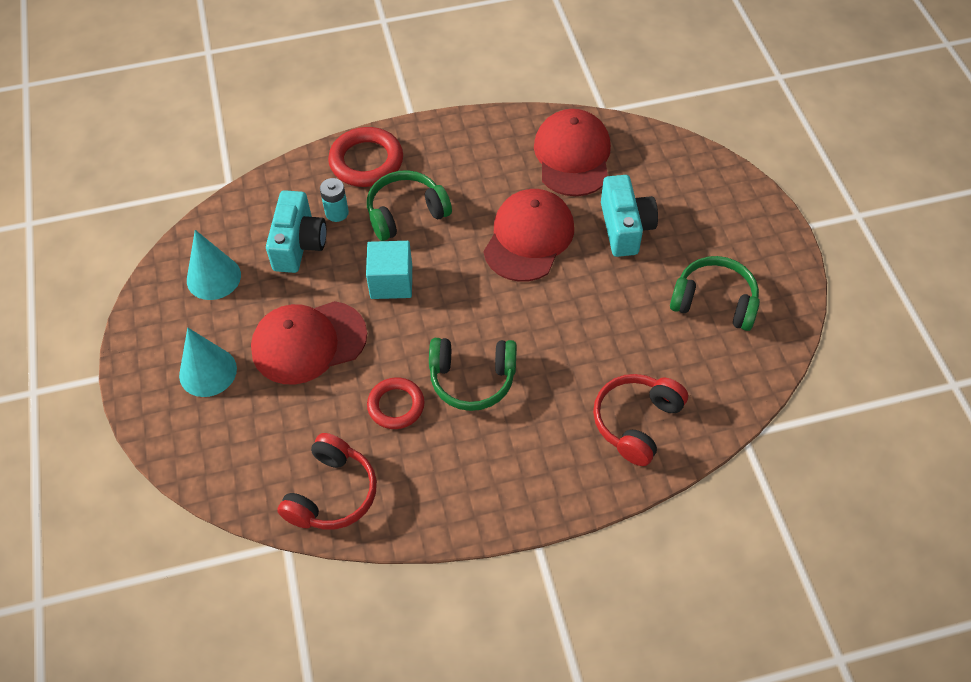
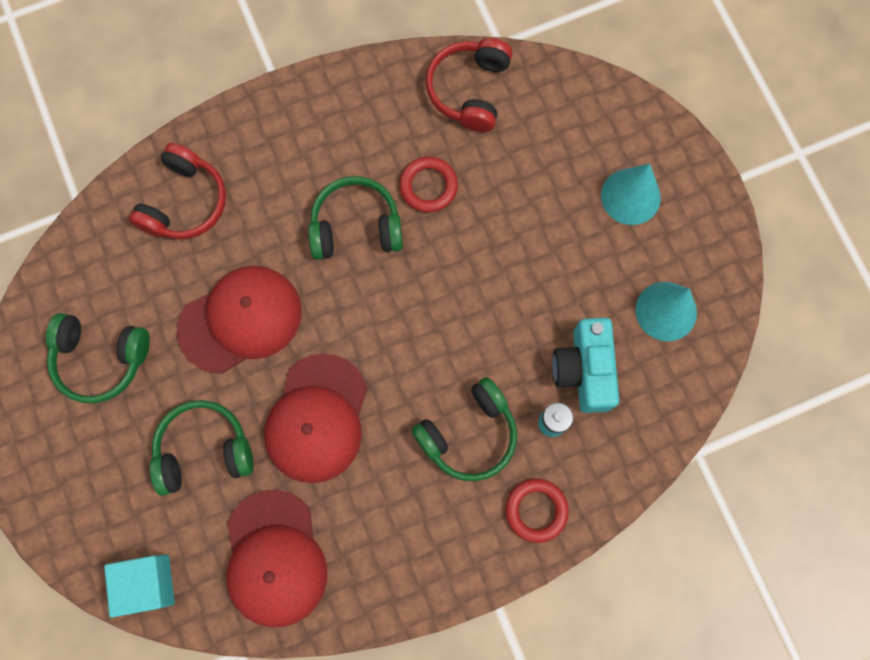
camera: 170 degrees right, 20 degrees up
(308, 342) = (536, 245): red cap -> red cap (240, 320)
(366, 161) = (536, 510): red ring -> red ring, size x0.66
(391, 282) = (465, 334): turquoise cube -> turquoise cube (147, 583)
(625, 228) = (204, 450): turquoise camera -> green headphones

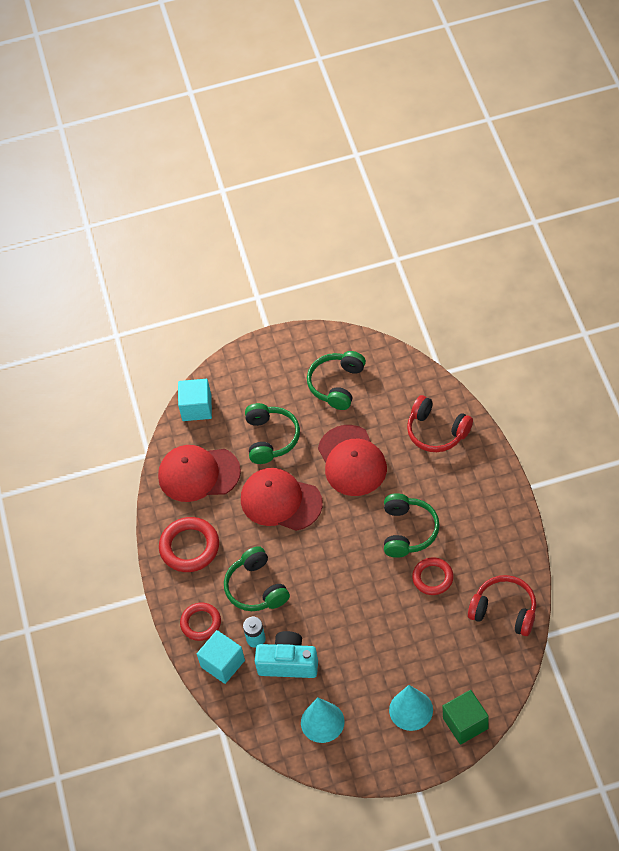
camera: 105 degrees right, 20 degrees down
(408, 550) = (189, 547): none -> red ring
(597, 466) = (223, 663): none -> turquoise cube
(639, 126) = (465, 723): none -> green cube

